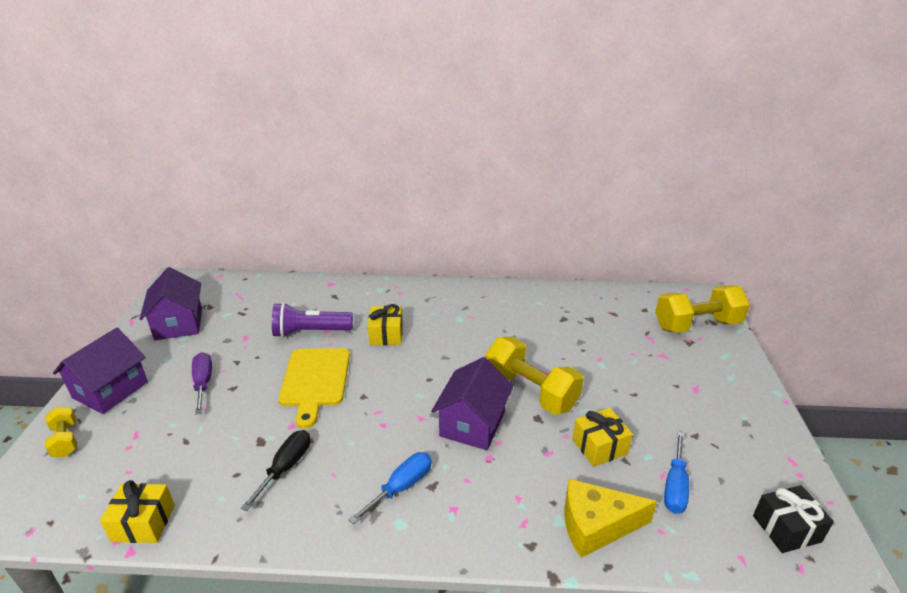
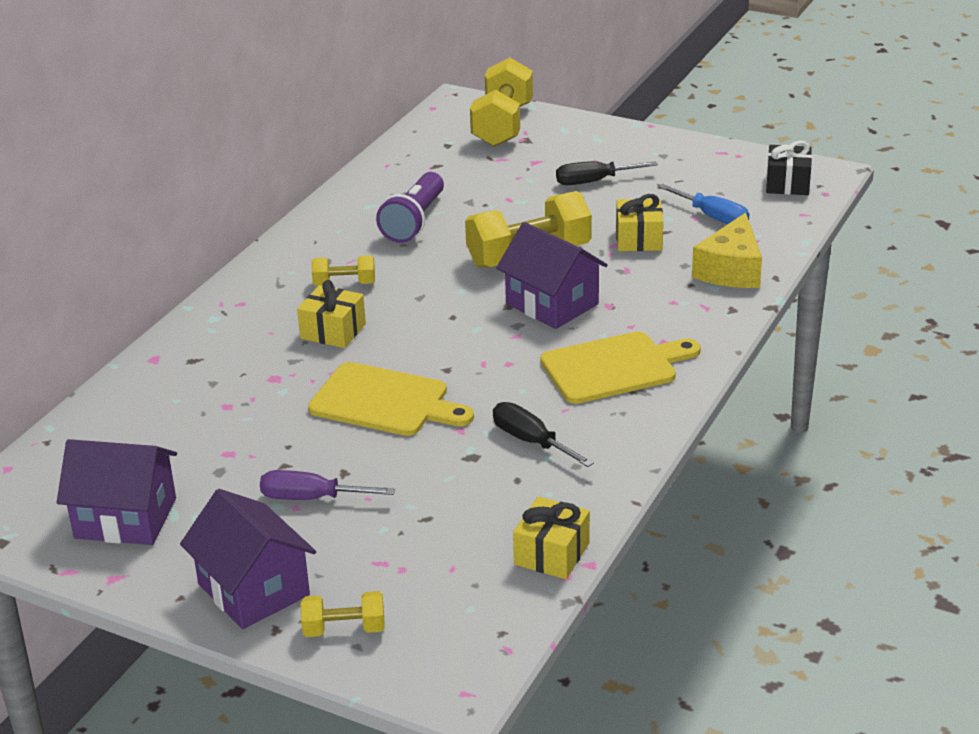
camera: 65 degrees left, 0 degrees up
(310, 332) = (268, 393): purple flashlight -> purple flashlight (414, 221)
(401, 487) = (614, 367): blue screwdriver -> yellow cutting board
(442, 322) = (344, 284): none -> yellow dumbbell
(664, 394) = (593, 181): none -> black screwdriver

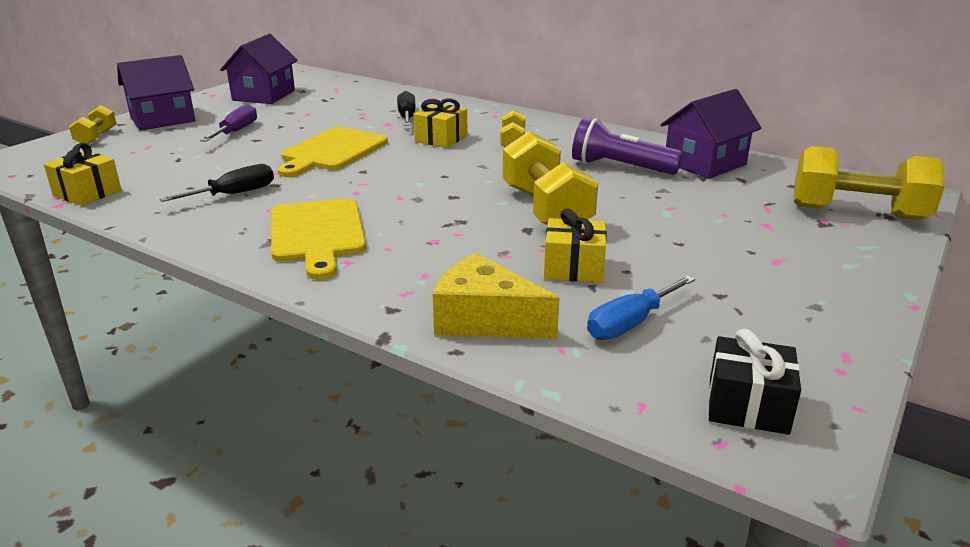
camera: 95 degrees right, 5 degrees down
(552, 304) = (447, 214): purple house -> purple house (705, 163)
(593, 181) = (721, 253): black screwdriver -> black screwdriver (407, 117)

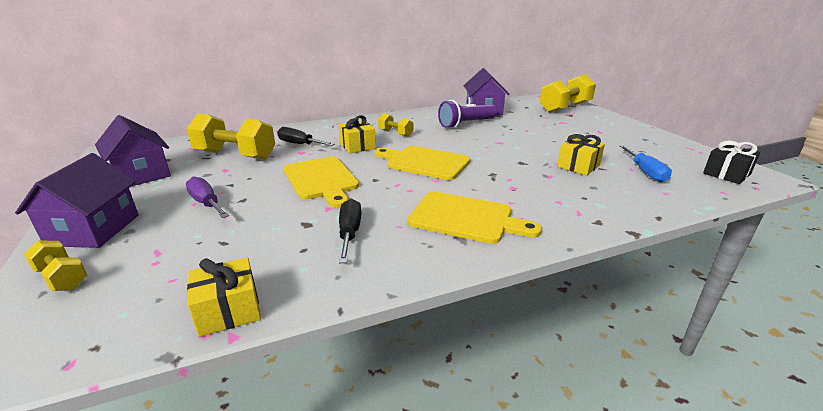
camera: 55 degrees left, 0 degrees up
(442, 179) = (424, 162): none -> yellow cutting board
(485, 319) = (625, 201): yellow cheese -> none
(546, 210) = (501, 152): yellow dumbbell -> yellow dumbbell (235, 155)

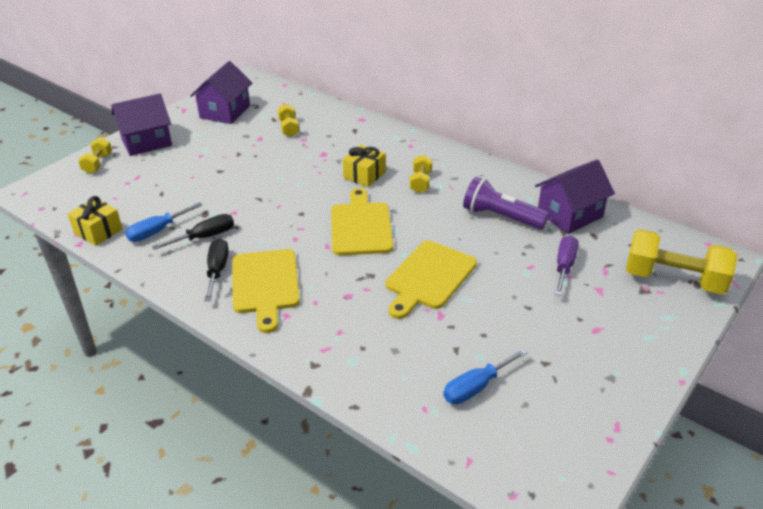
camera: 60 degrees right, 10 degrees up
(206, 203) = (204, 160): purple screwdriver -> purple screwdriver (564, 266)
(235, 155) = (289, 128): yellow dumbbell -> yellow dumbbell, size x0.51
(297, 261) = (157, 231): none -> blue screwdriver
(299, 144) = (339, 145): black screwdriver -> black screwdriver (217, 270)
(322, 180) = (278, 188): yellow cutting board -> yellow cutting board (429, 277)
(578, 166) = (446, 330): yellow gift -> none
(726, 174) = (538, 465): black gift -> none

